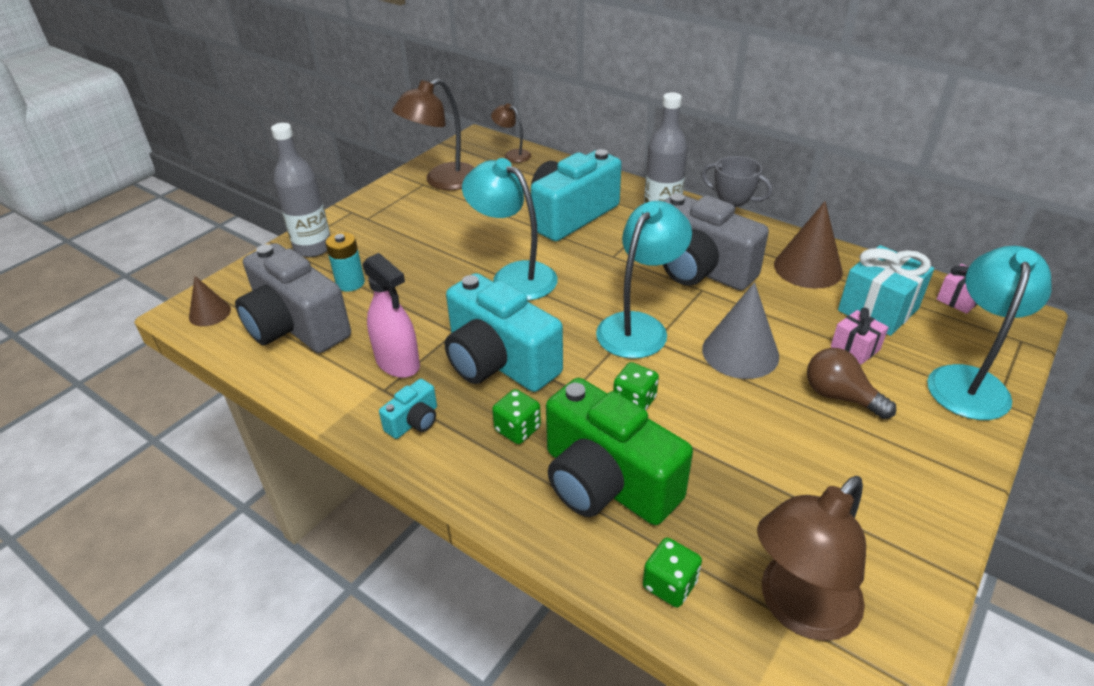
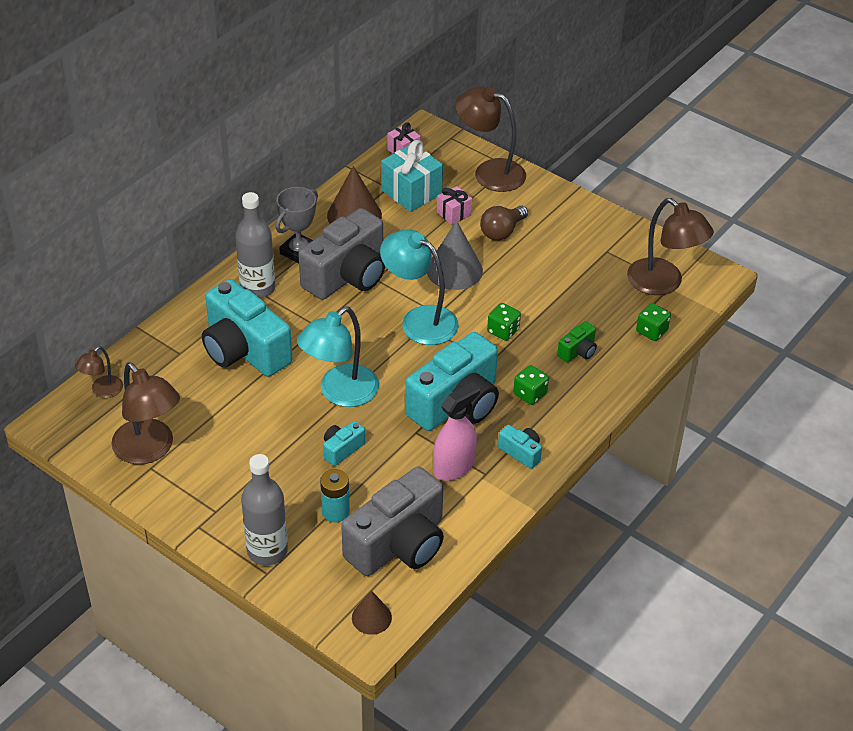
camera: 90 degrees left, 5 degrees up
(433, 282) = (342, 449): none -> turquoise camera
(606, 482) = (578, 351): green camera -> green camera, size x0.44
(968, 381) = (489, 172): turquoise lamp -> brown lamp

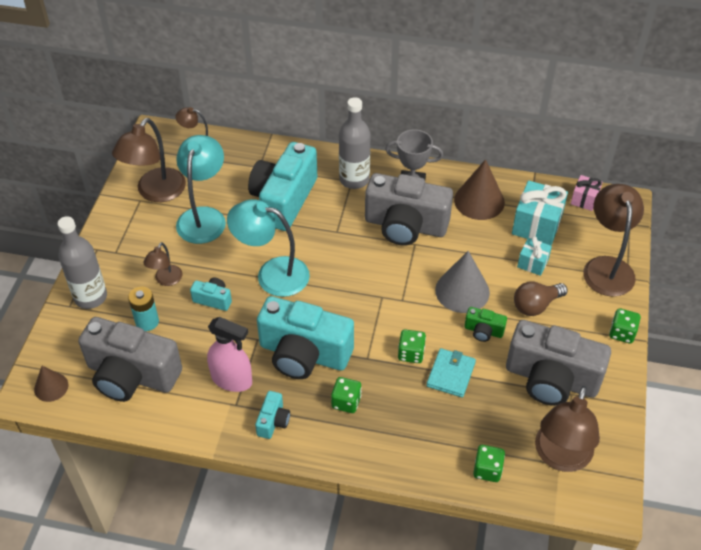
camera: 65 degrees right, 5 degrees up
(288, 479) = (166, 280): none -> brown lamp
(419, 320) = (386, 291): turquoise lamp -> turquoise lamp (204, 217)
(454, 213) = (532, 263): pink gift -> turquoise gift
(502, 232) = (536, 305): brown light bulb -> brown light bulb turned 45 degrees counterclockwise
(542, 314) = (451, 374): none -> turquoise wallet
(564, 195) = (622, 333): none -> green dice
(578, 351) = (421, 419): green camera -> green camera (483, 331)
(585, 256) = (551, 379): none -> grey camera

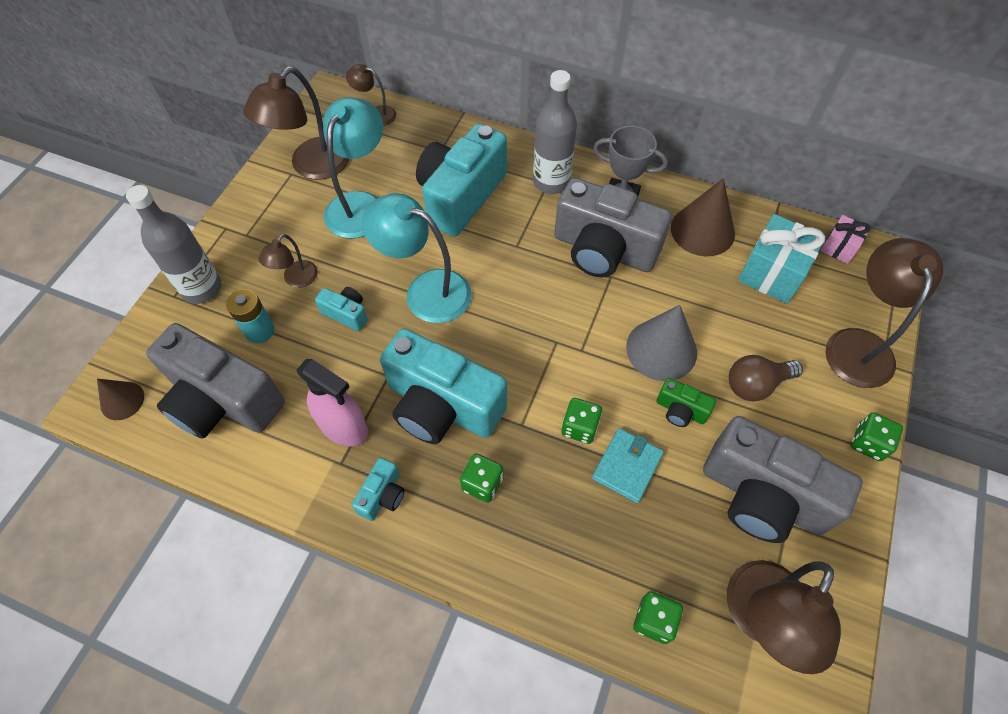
camera: 10 degrees right, 10 degrees up
(532, 263) = (759, 324): turquoise gift -> none

